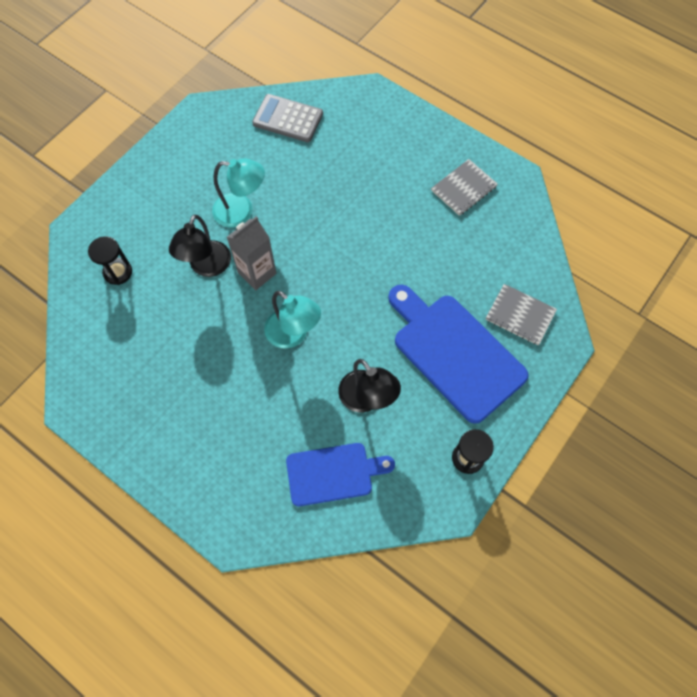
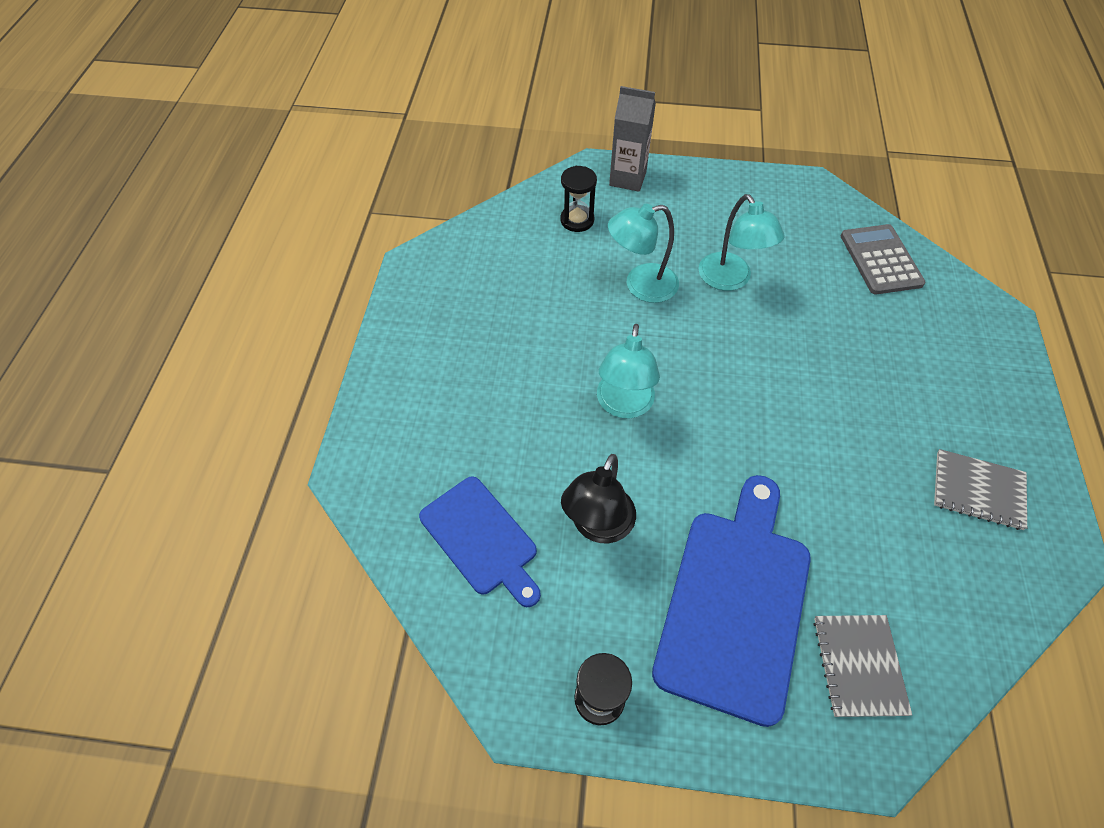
camera: 60 degrees right, 10 degrees down
(207, 267) = (641, 285): black lamp -> turquoise lamp
(257, 273) = (670, 332): grey carton -> grey carton (627, 178)

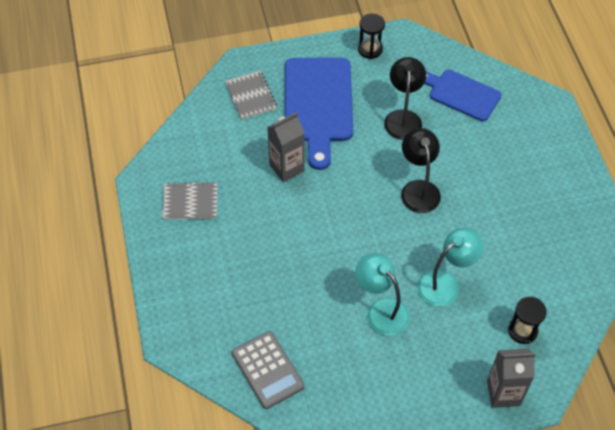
camera: 160 degrees right, 0 degrees up
(623, 405) = (418, 189): turquoise lamp -> black lamp
(814, 499) = (287, 168): none -> grey carton

